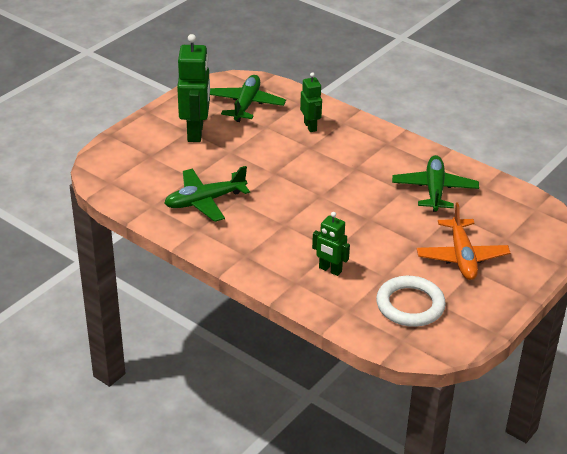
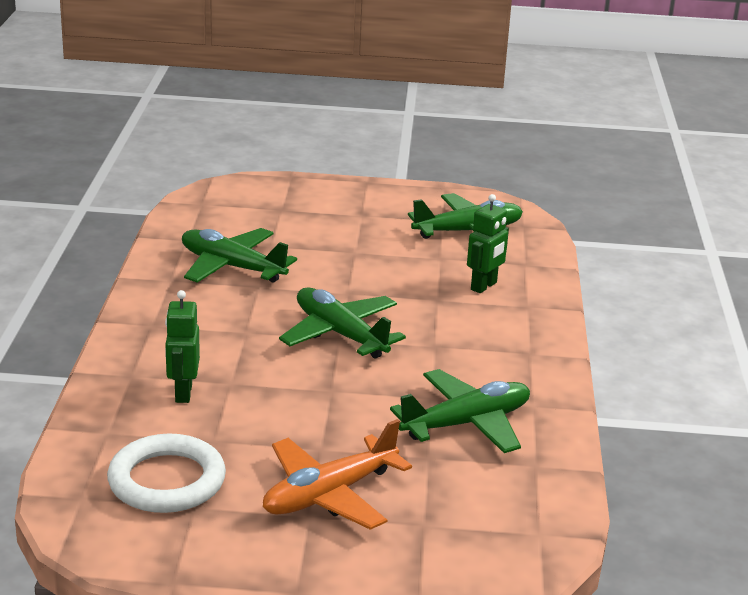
camera: 55 degrees right, 10 degrees down
(196, 132) = (364, 220): green robot -> none
(316, 193) = (340, 334): none -> green plane

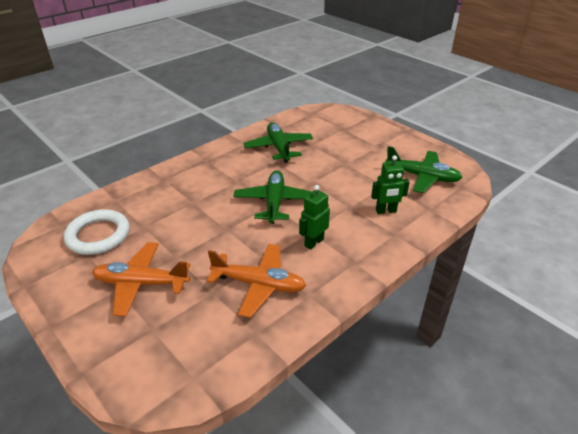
camera: 45 degrees right, 10 degrees up
(183, 393) = (168, 197): green robot -> green robot (313, 242)
(466, 423) = (259, 284): green plane -> orange plane

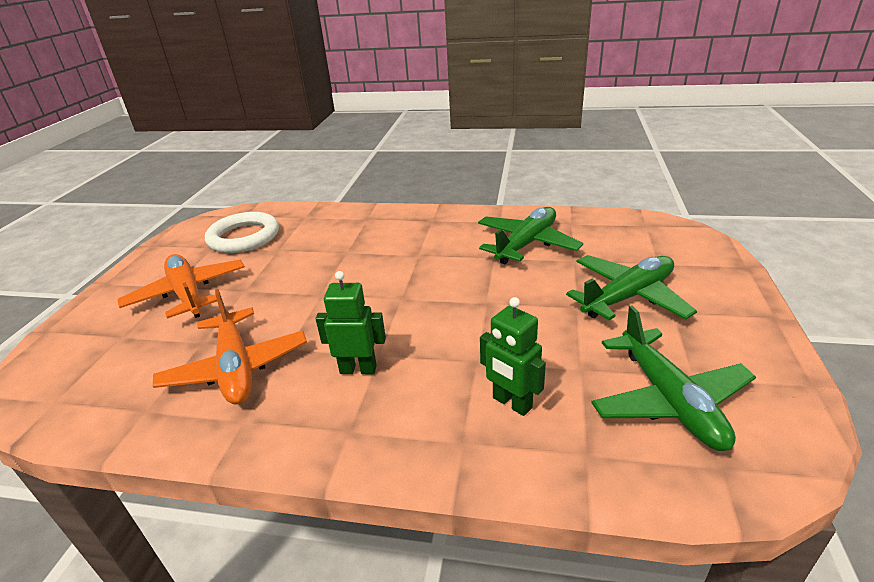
camera: 55 degrees right, 5 degrees down
(274, 202) = (408, 298): green plane -> green plane (628, 297)

